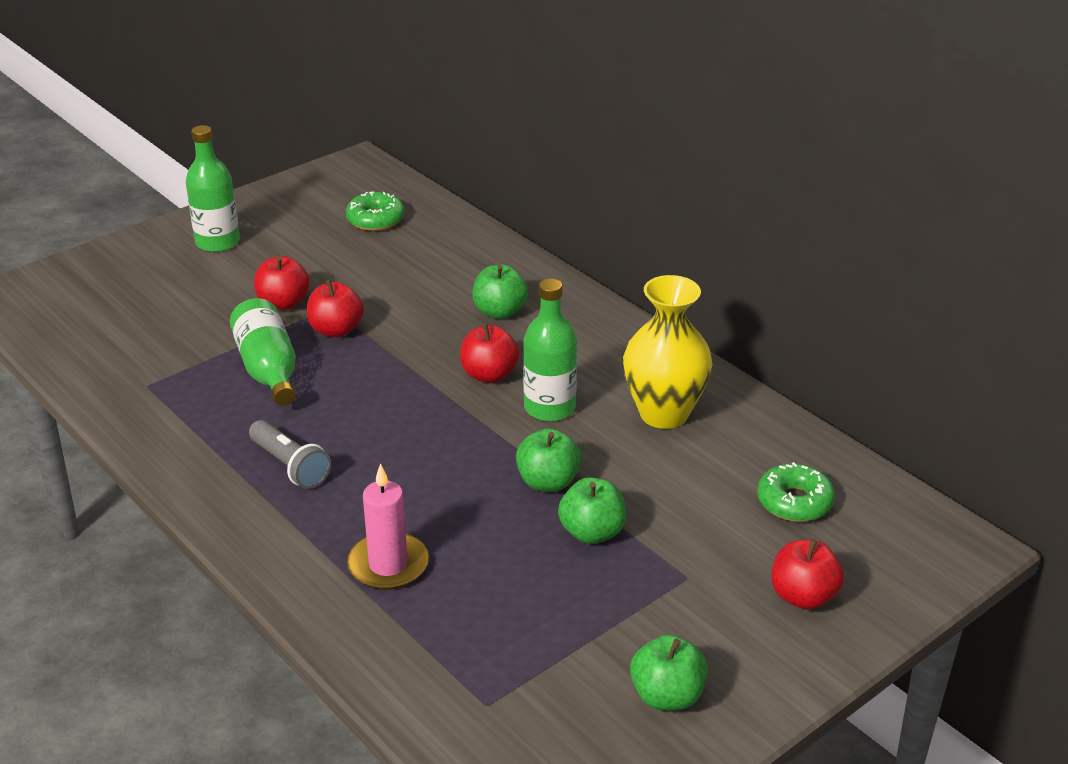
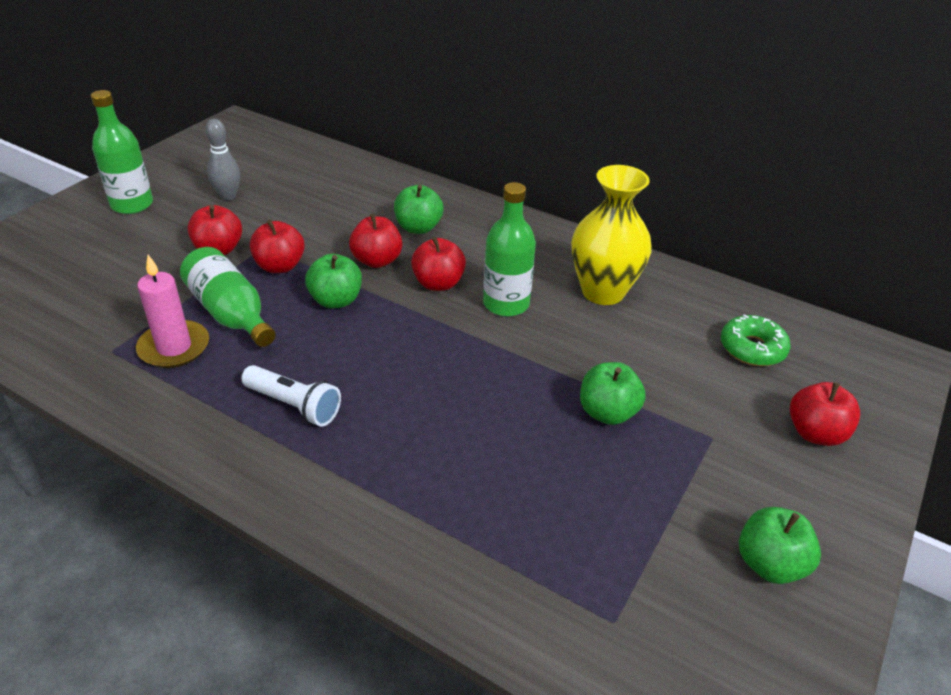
camera: 20 degrees left, 5 degrees up
(290, 466) = (294, 405): grey flashlight -> white flashlight
(316, 247) = (228, 196): none -> grey bowling pin
(375, 219) = (271, 166): green donut -> none
(388, 565) = (439, 489): pink candle -> pink candle (174, 347)
(437, 340) = (377, 261): none -> red apple
(548, 482) = (542, 372): green apple -> green apple (336, 300)

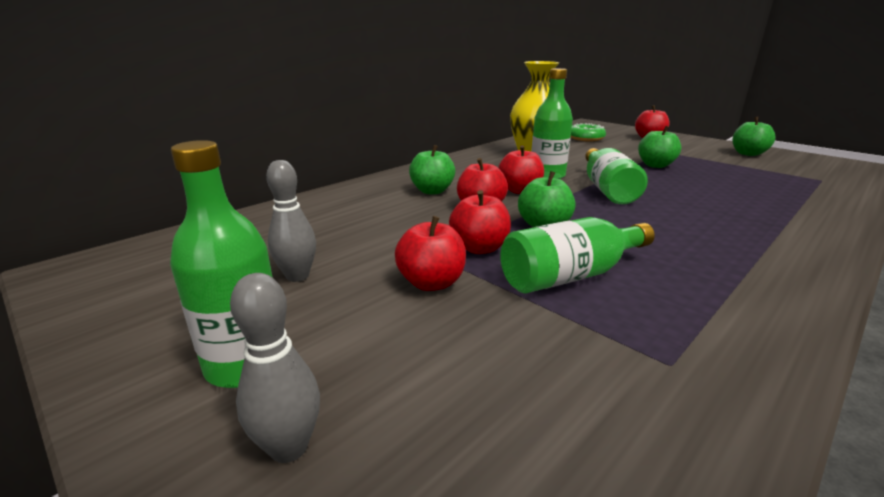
camera: 75 degrees left, 15 degrees down
(71, 230) = (289, 447): none -> grey bowling pin
(174, 347) = (645, 312): pink candle -> none
(294, 405) = (707, 247): white flashlight -> none
(465, 351) = (607, 189): none -> green bottle

